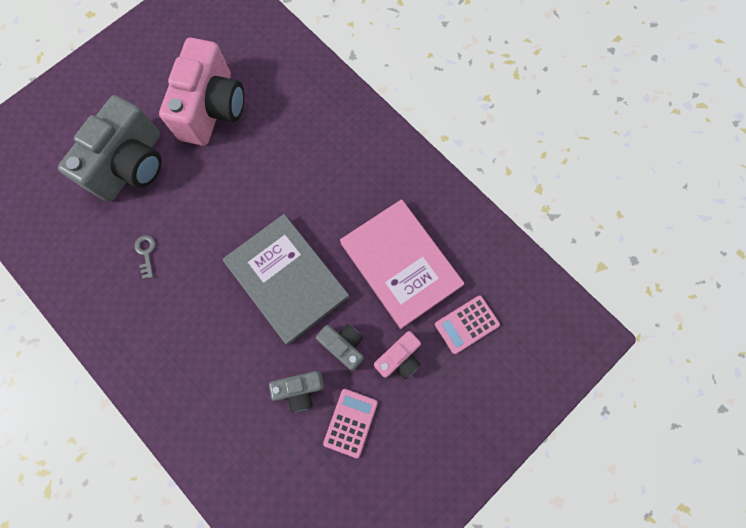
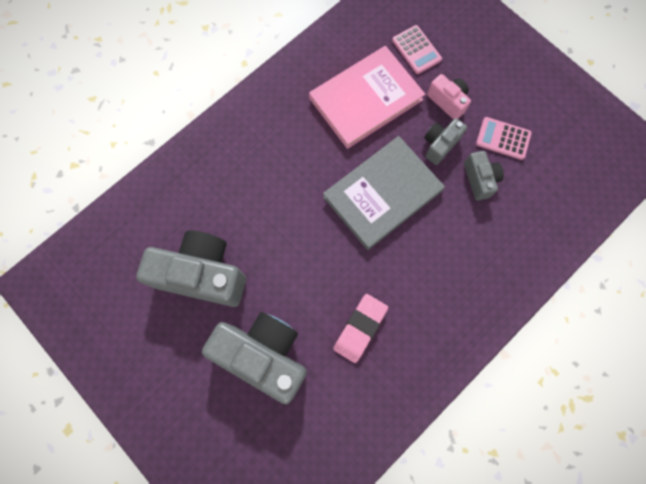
camera: 90 degrees left, 0 degrees up
(146, 253) = (360, 328): grey key -> pink eraser
(212, 108) = (203, 274): pink camera -> grey camera

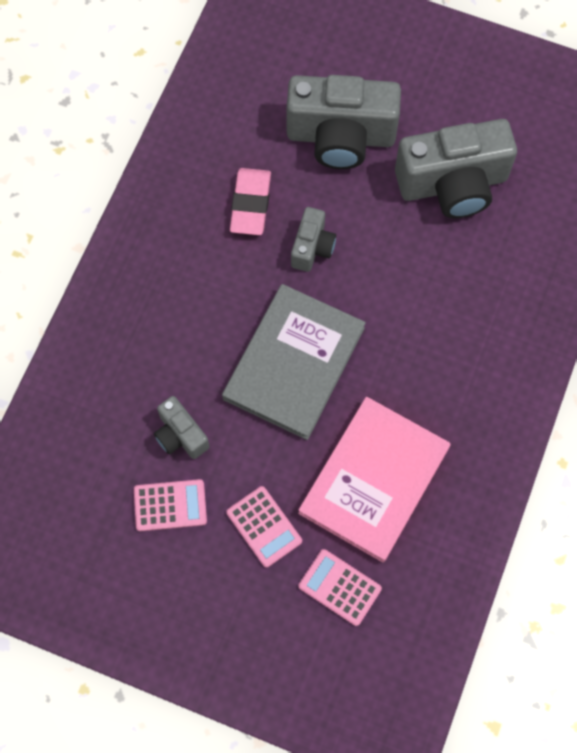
camera: 155 degrees right, 5 degrees down
(440, 145) = (249, 459): grey camera -> grey camera (312, 247)
(447, 101) = (264, 526): pink camera -> pink calculator

